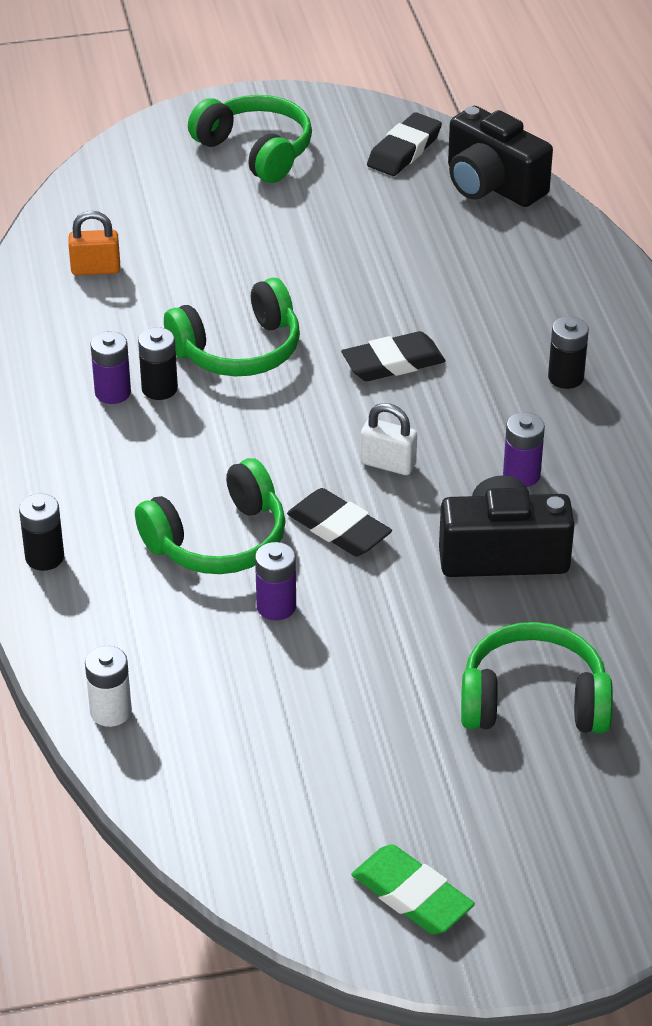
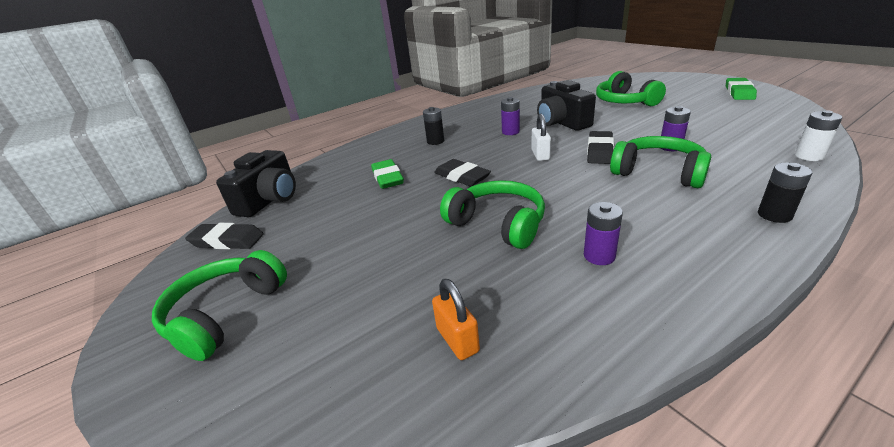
camera: 110 degrees left, 10 degrees down
(159, 388) = (570, 238): black battery -> none
(461, 295) = (387, 178): none -> green eraser

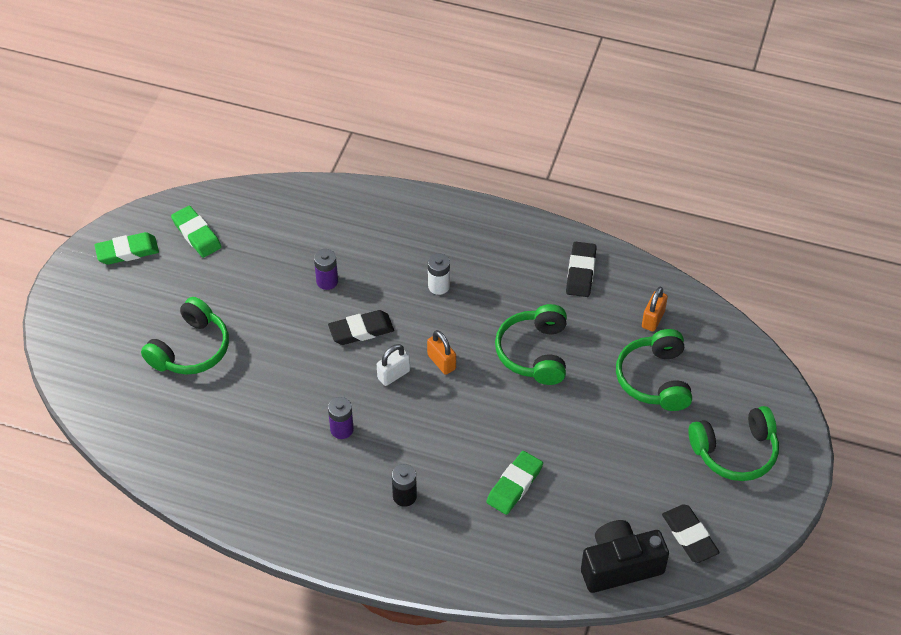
camera: 130 degrees left, 20 degrees up
(462, 176) = (475, 419): black eraser -> black eraser (580, 272)
(534, 176) = (441, 362): none -> orange padlock
(561, 123) = (292, 389): black camera -> none
(599, 256) = (534, 283): purple battery -> none
(658, 172) = (389, 279): green headphones -> green headphones (654, 379)
(754, 111) = (196, 234): none -> green eraser
(774, 215) = (426, 210): black battery -> none
(809, 156) = (309, 196): white battery -> white battery (439, 286)

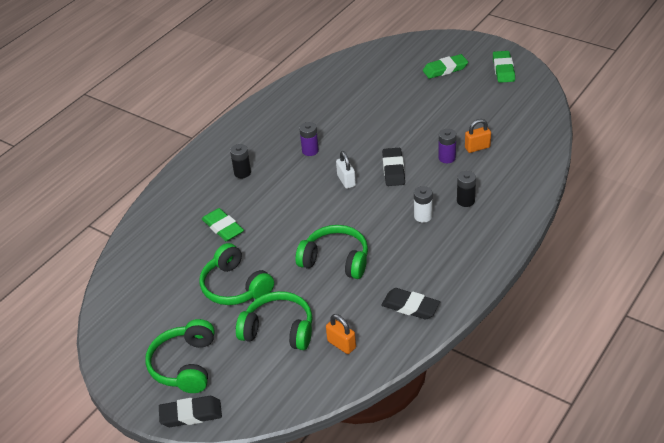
camera: 110 degrees right, 10 degrees down
(191, 349) = (406, 91): green headphones -> green headphones (235, 286)
(196, 234) = (511, 100): green eraser -> green eraser (445, 69)
(402, 252) = (465, 201): none -> black battery
(441, 362) = (347, 207): orange padlock -> orange padlock (477, 147)
(620, 566) = (129, 270): black camera -> none
(689, 536) = (129, 315): black eraser -> black eraser (191, 414)

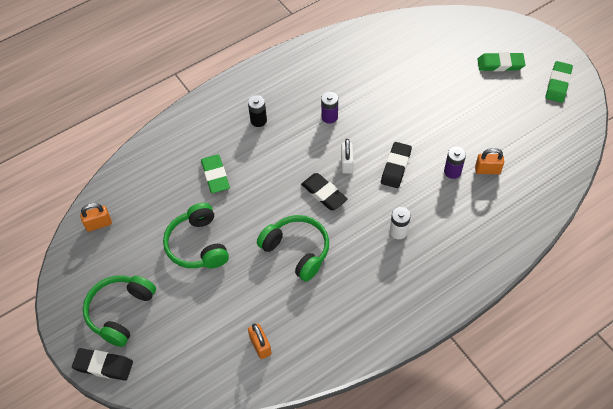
camera: 20 degrees right, 15 degrees up
(123, 302) = (99, 224): none -> orange padlock
(279, 330) = (214, 307): green headphones -> none
(410, 306) = (340, 329): black eraser -> black eraser (324, 193)
(465, 201) = (446, 229): black battery -> none

